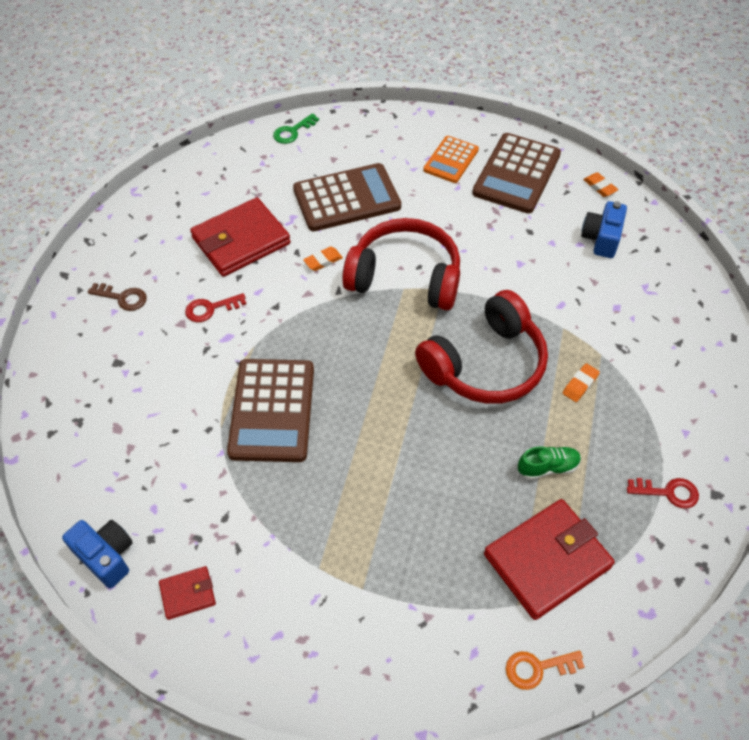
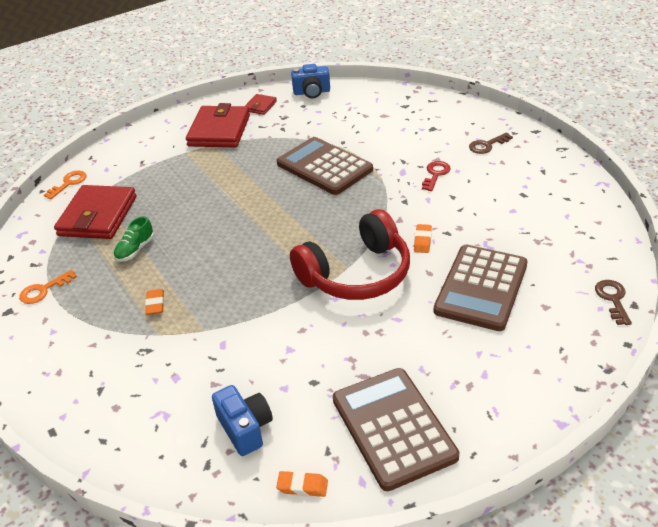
camera: 135 degrees right, 15 degrees down
(241, 241) = (489, 211): red wallet -> red wallet (219, 130)
(293, 131) = (613, 299): green key -> brown key
(451, 160) = (465, 389): orange calculator -> none
(485, 364) = (234, 269): red headphones -> none
(668, 492) = (44, 290): red key -> orange key

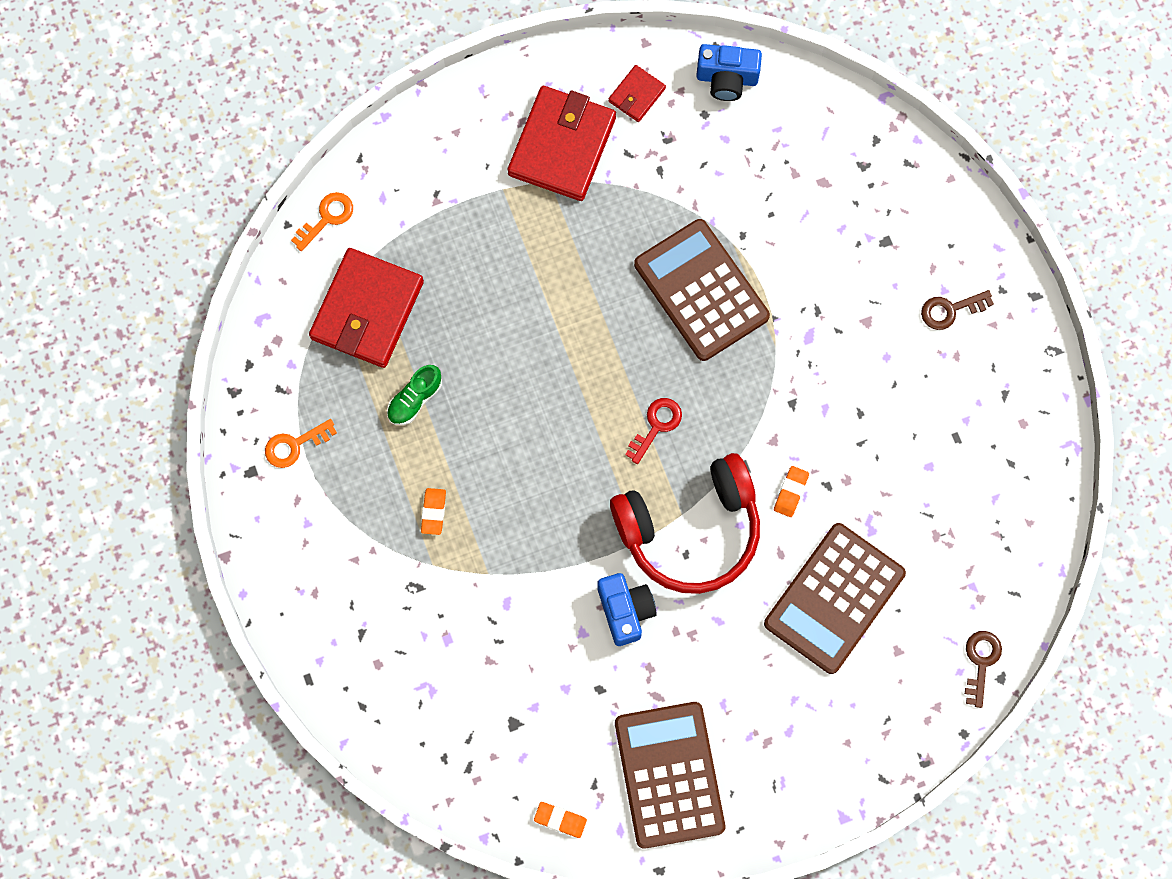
camera: 10 degrees right, 35 degrees up
(245, 428) = (514, 732): blue camera -> blue camera (625, 610)
(435, 174) = (853, 357): red key -> red key (656, 426)

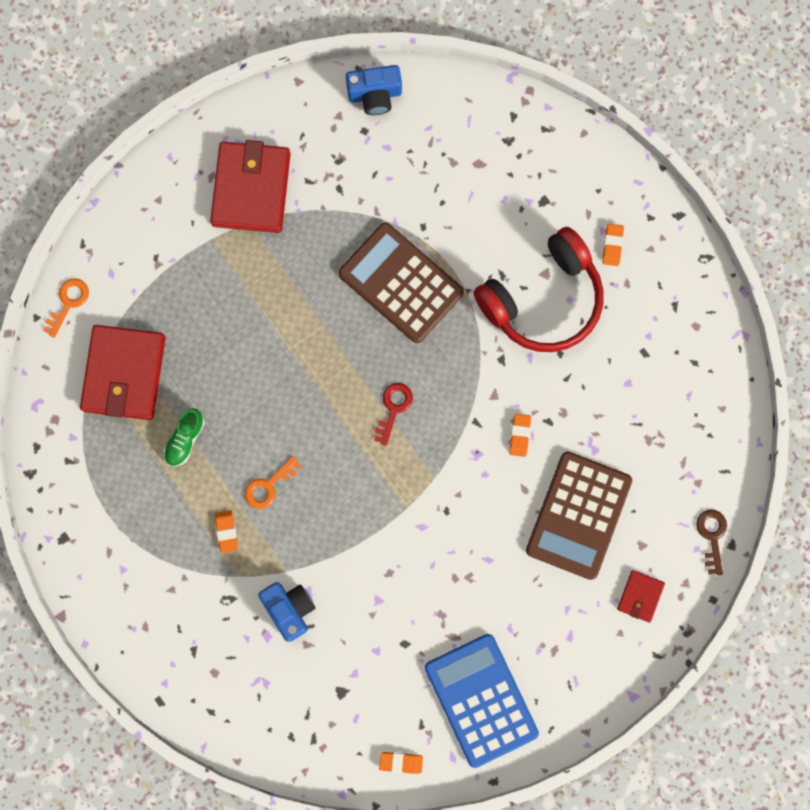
camera: 15 degrees left, 5 degrees up
(295, 445) = (94, 505): orange key -> orange key (269, 486)
(625, 610) = (408, 572): blue camera -> blue camera (289, 609)
(636, 95) = (302, 128): red wallet -> red wallet (640, 596)
(669, 775) = (481, 700): brown calculator -> blue calculator
(690, 529) = (444, 489): red headphones -> red headphones (543, 299)
(950, 310) = (612, 245): brown key -> orange eraser

